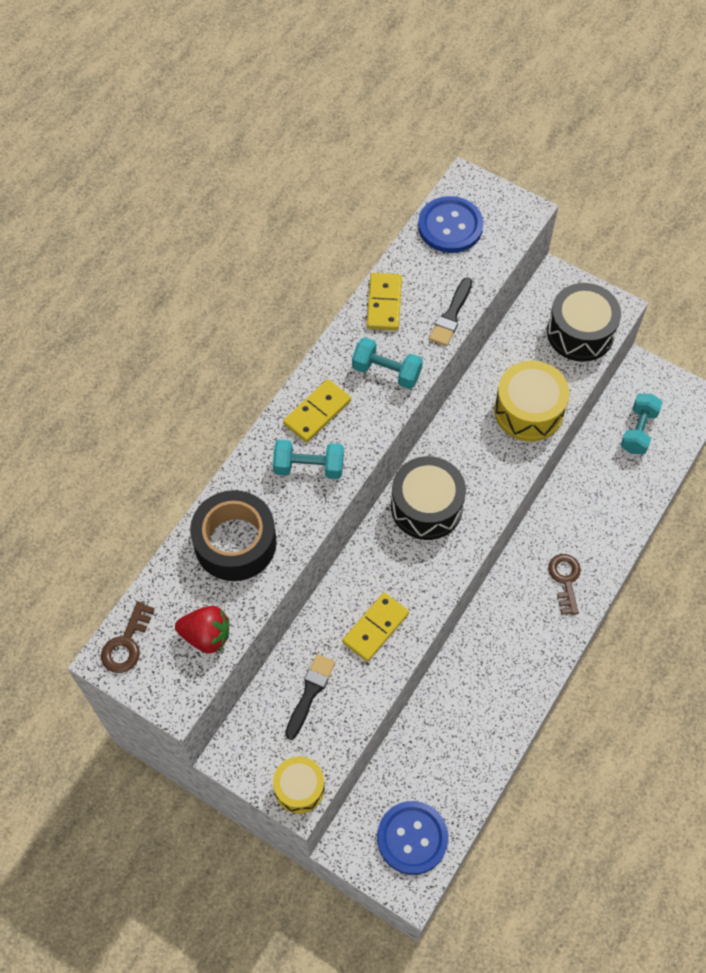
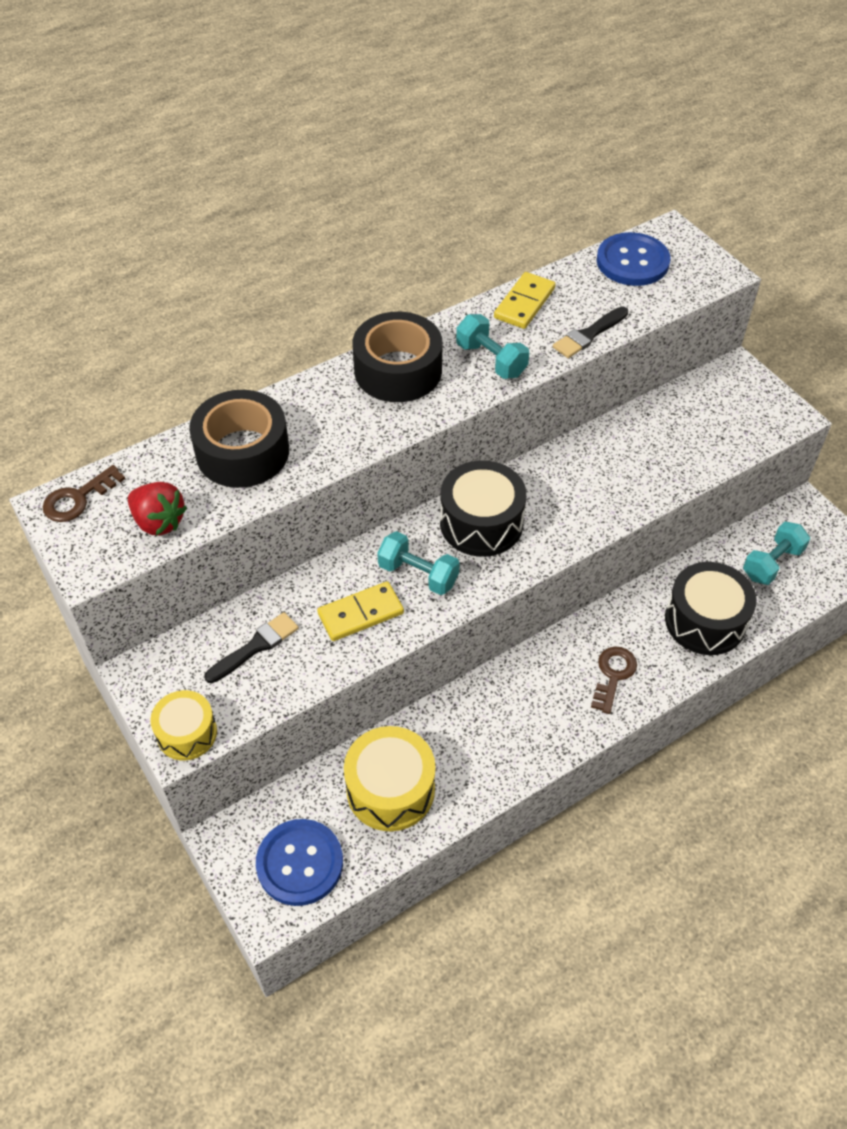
camera: 25 degrees right, 10 degrees down
(309, 467) = (359, 413): turquoise dumbbell -> turquoise dumbbell (418, 574)
(317, 412) = (398, 370): yellow domino -> black tape
(528, 411) = (642, 475): yellow drum -> yellow drum (390, 789)
(580, 333) = (739, 425): black drum -> black drum (705, 621)

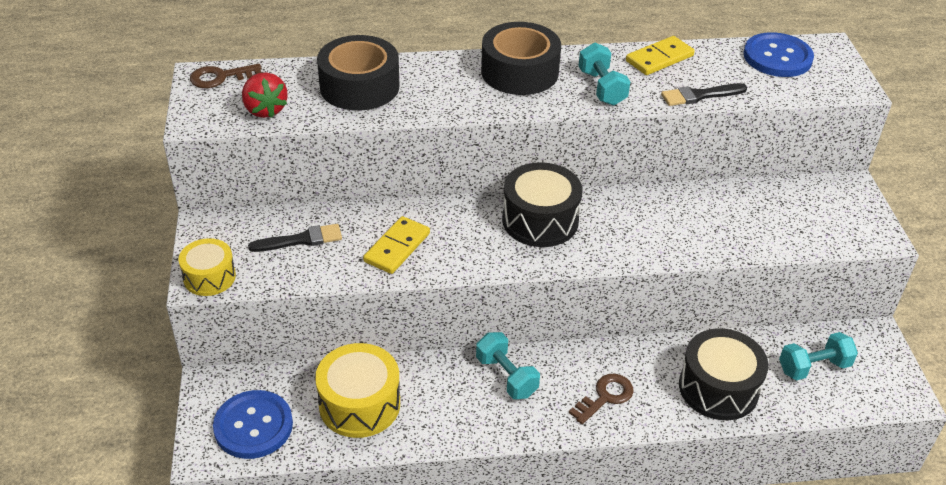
camera: 25 degrees right, 10 degrees down
(360, 614) = (397, 247): yellow domino -> yellow domino turned 60 degrees counterclockwise
(418, 574) = (462, 237): turquoise dumbbell -> turquoise dumbbell (506, 376)

